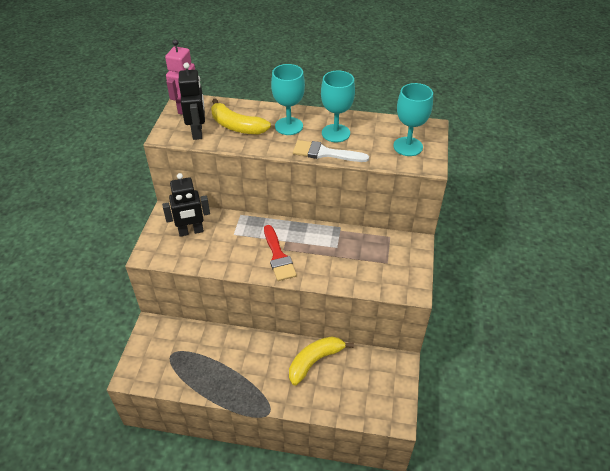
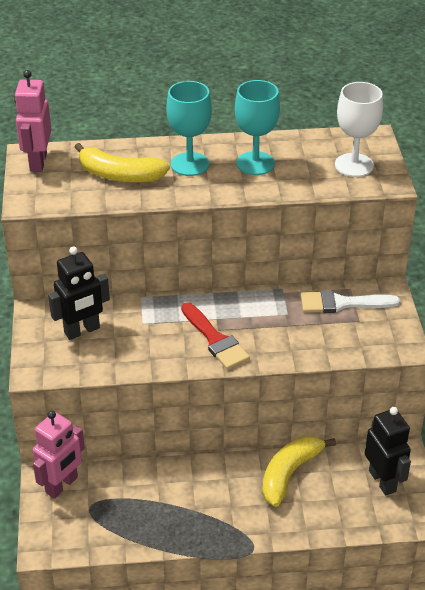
camera: 15 degrees left, 5 degrees down
(159, 334) = (62, 485): none -> pink robot
(197, 132) = (69, 191): black robot -> black robot (382, 481)
(325, 153) = (252, 190): white brush -> white brush (342, 303)
(408, 146) = (354, 165): turquoise goblet -> white goblet

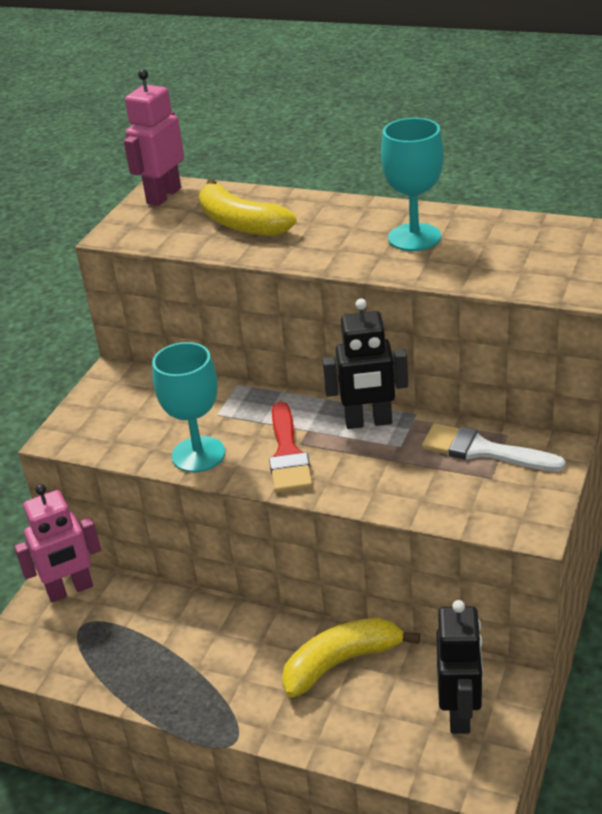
camera: 30 degrees right, 5 degrees down
(82, 331) = (144, 406): black robot -> black robot (368, 422)
(190, 164) = (332, 225): turquoise goblet -> turquoise goblet (198, 454)
(354, 165) = (544, 261): white goblet -> none

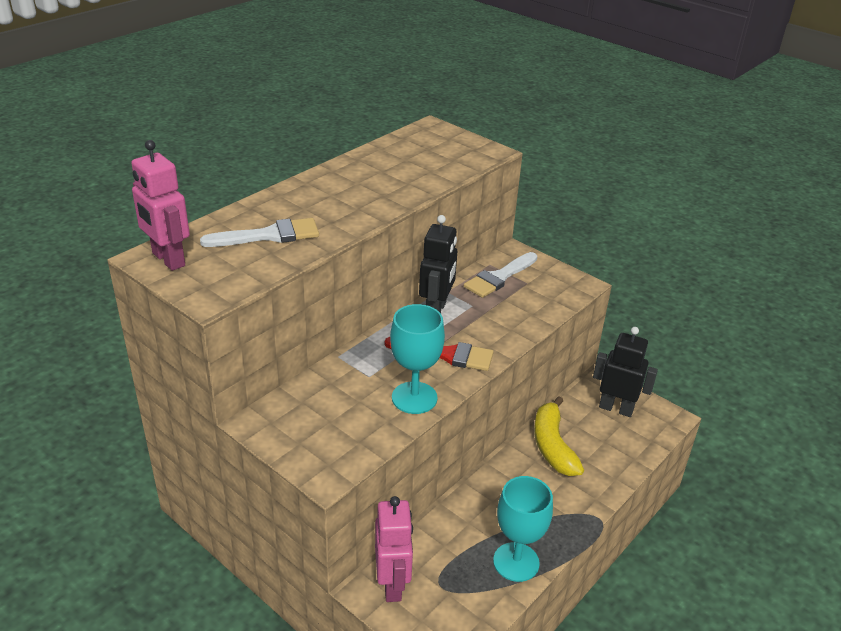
camera: 75 degrees left, 0 degrees up
(241, 223) = (269, 235): yellow banana -> white brush
(414, 237) = (373, 178): turquoise goblet -> turquoise goblet (516, 562)

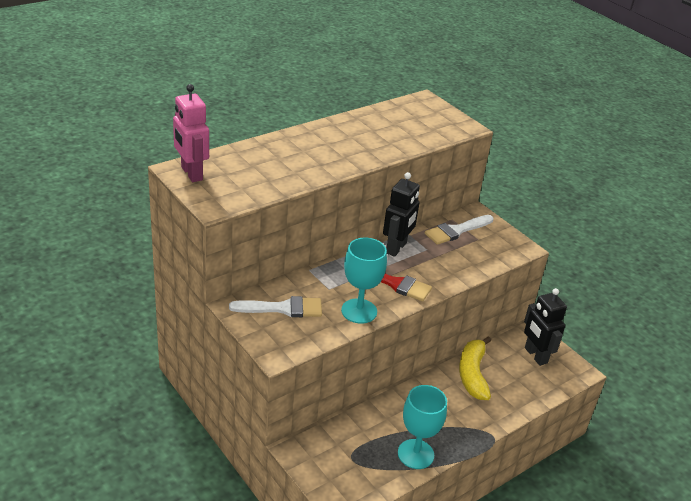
camera: 10 degrees right, 0 degrees up
(269, 235) = (270, 167): white brush -> white brush (283, 308)
(393, 584) = (315, 450): pink robot -> none
(616, 408) = (535, 355): black robot -> black robot turned 150 degrees counterclockwise

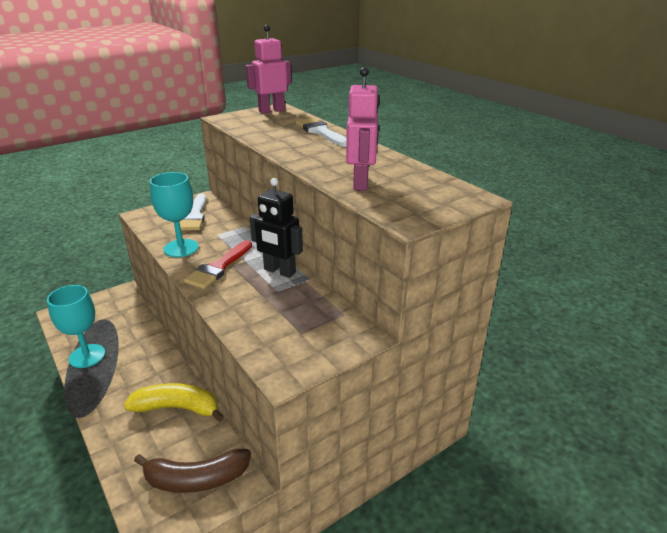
camera: 95 degrees right, 5 degrees down
(406, 137) = (361, 183): none -> pink robot
(456, 231) = (317, 316): white brush -> white brush (321, 132)
(535, 355) = (196, 479): black robot -> brown banana

